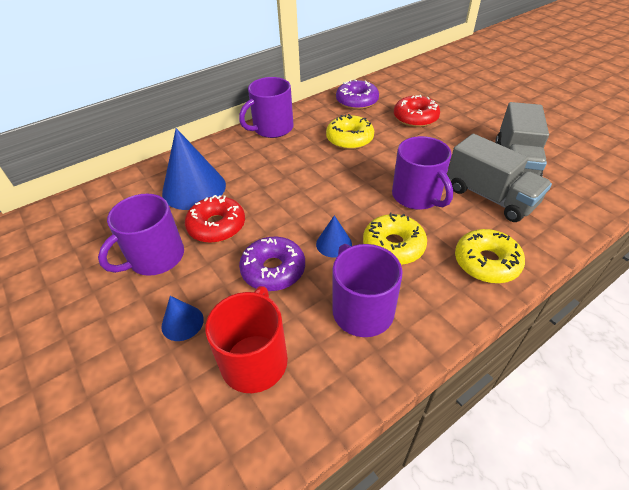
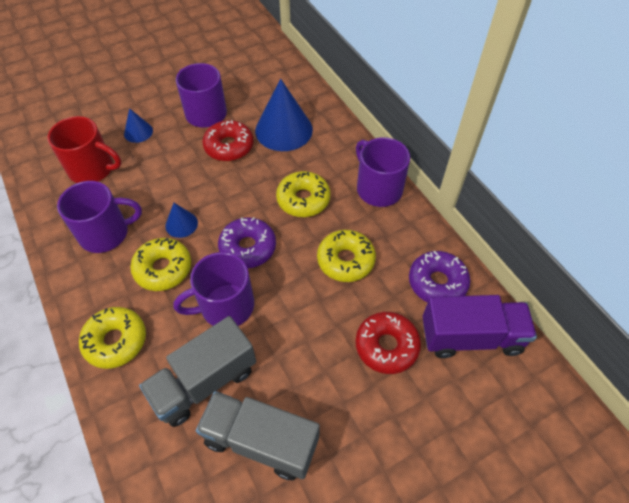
camera: 95 degrees right, 10 degrees up
(273, 270) = (167, 181): purple donut -> purple donut (248, 248)
(289, 166) = (303, 199): none -> yellow donut
(394, 89) = (471, 337): none -> purple truck

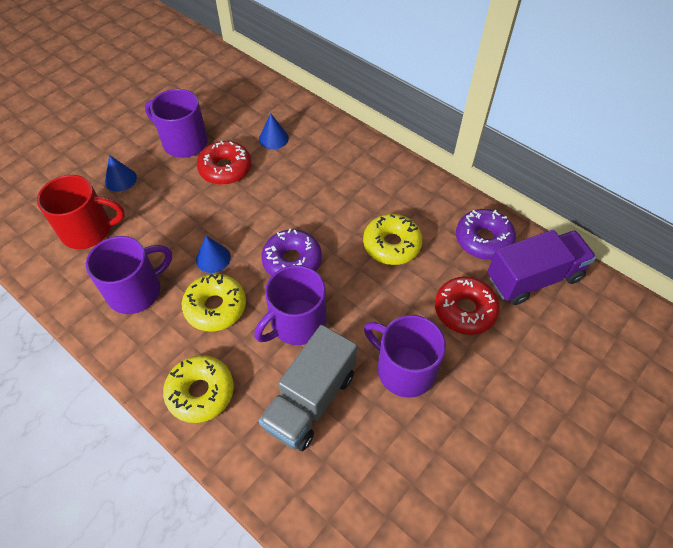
camera: 20 degrees left, 0 degrees up
(261, 441) = (390, 434): grey truck -> none
(284, 130) = (273, 138): blue cone -> blue cone, size x0.49
(303, 199) = (324, 200): yellow donut -> none
(378, 188) = (391, 170): purple mug -> purple mug (404, 369)

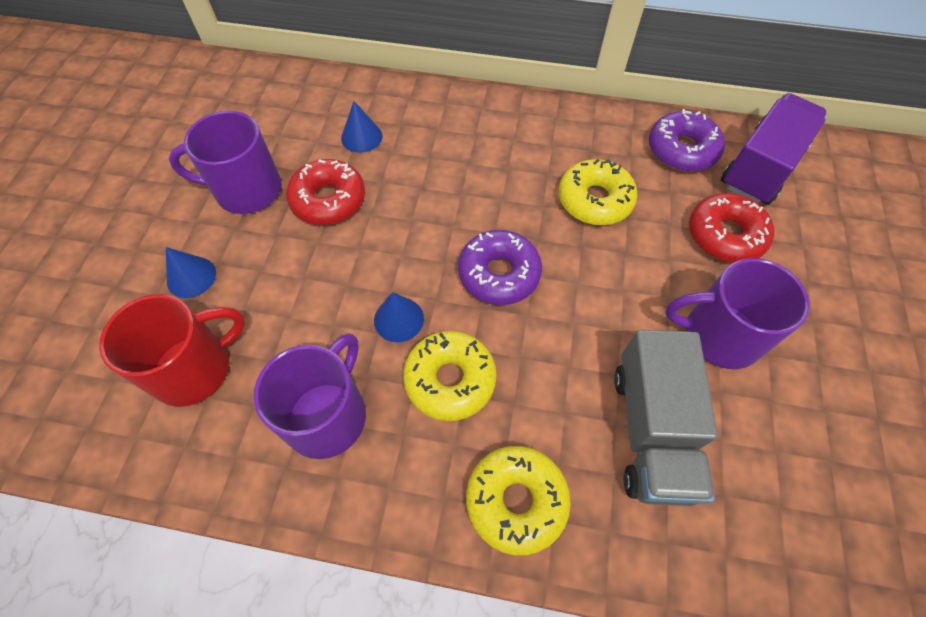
camera: 30 degrees left, 5 degrees up
(296, 323) = (562, 346): purple mug -> none

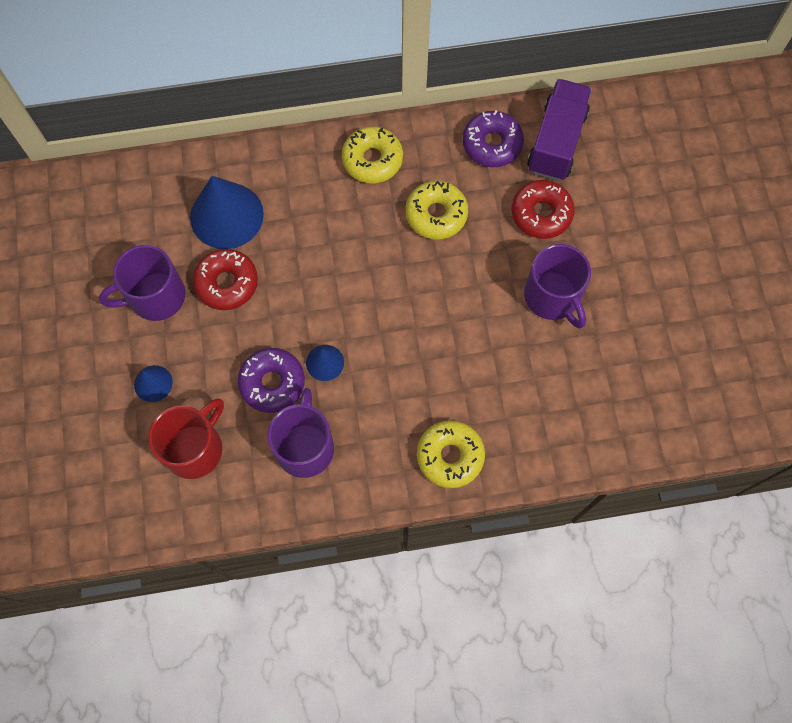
camera: 20 degrees left, 10 degrees up
(361, 137) = (226, 215): blue cone -> blue cone, size x2.02
(450, 380) = (378, 393): yellow donut -> yellow donut (372, 160)
(499, 274) = (384, 302): purple donut -> purple donut (272, 383)
(651, 430) = (522, 381): grey truck -> none
(719, 335) = (552, 297): purple mug -> purple mug turned 105 degrees counterclockwise

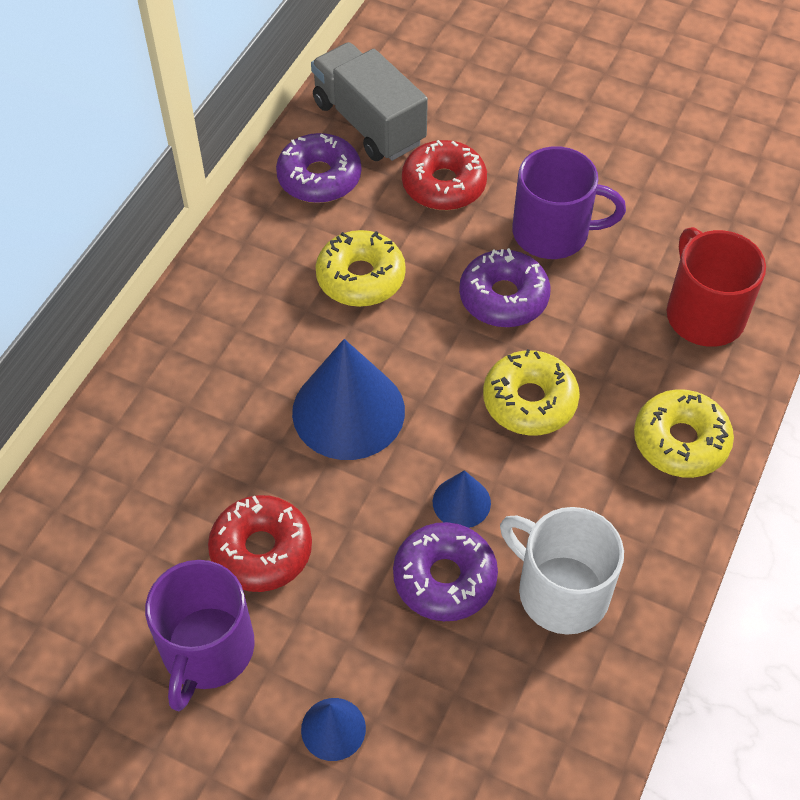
camera: 55 degrees left, 15 degrees down
(195, 448) = (469, 729): red mug -> red mug (703, 314)
(226, 215) = (165, 494): blue cone -> blue cone (348, 411)
(305, 446) = (560, 591): purple mug -> white mug
(372, 160) = (233, 297): yellow donut -> yellow donut (529, 401)
(481, 299) = (503, 297): none -> purple donut
(556, 142) = (369, 123): purple truck -> grey truck

